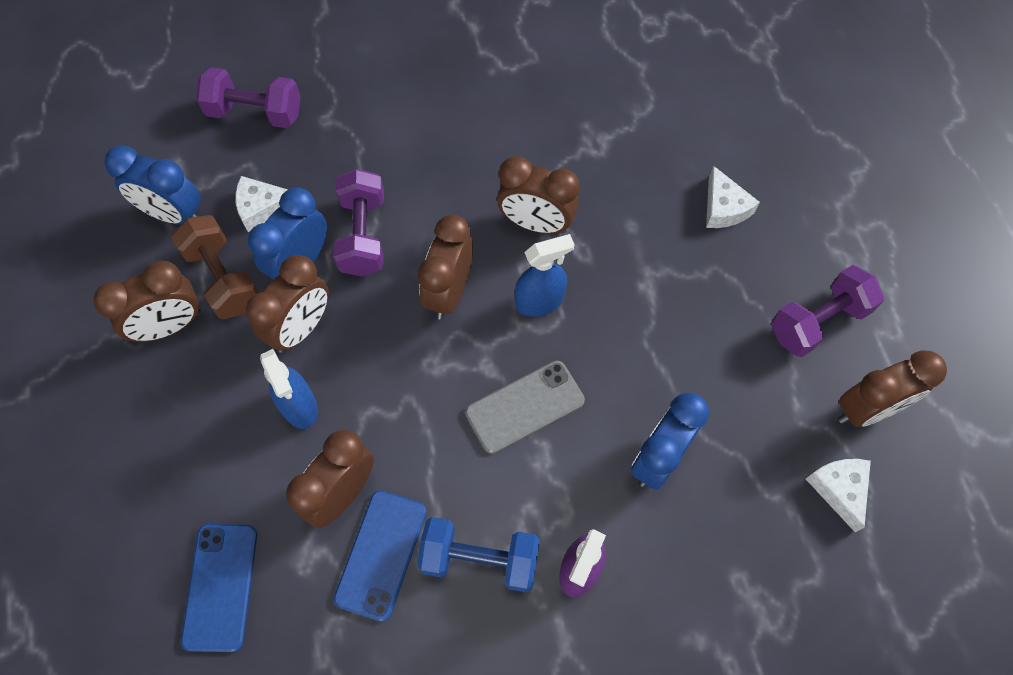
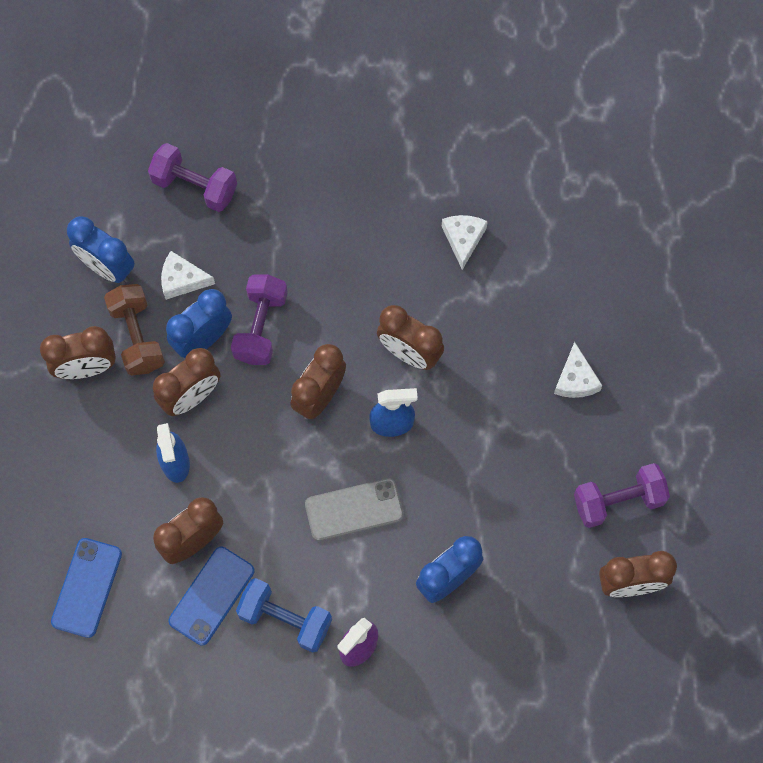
camera: 15 degrees right, 5 degrees up
(839, 489) = (582, 641): white cheese -> white cheese (463, 239)

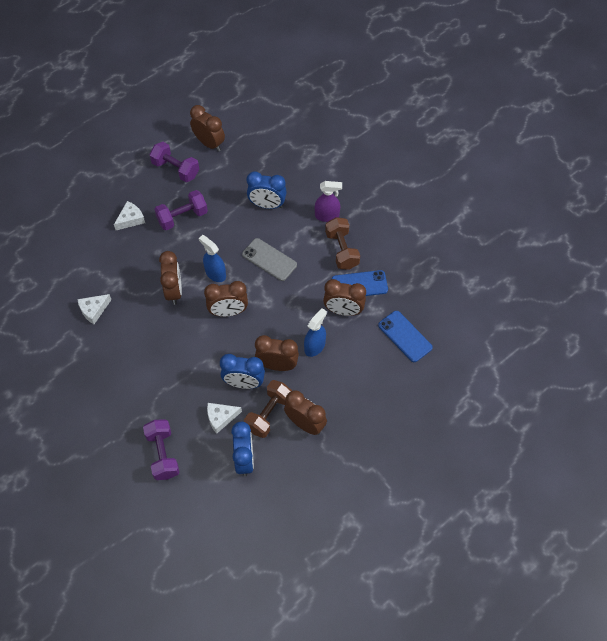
camera: 130 degrees left, 10 degrees down
(86, 587) = (405, 336): blue phone -> blue phone turned 75 degrees clockwise
(182, 280) = (221, 418): white cheese -> white cheese turned 105 degrees clockwise
(260, 327) = (215, 363): purple dumbbell -> purple dumbbell (182, 217)
(285, 619) = (342, 250): blue dumbbell -> brown dumbbell

